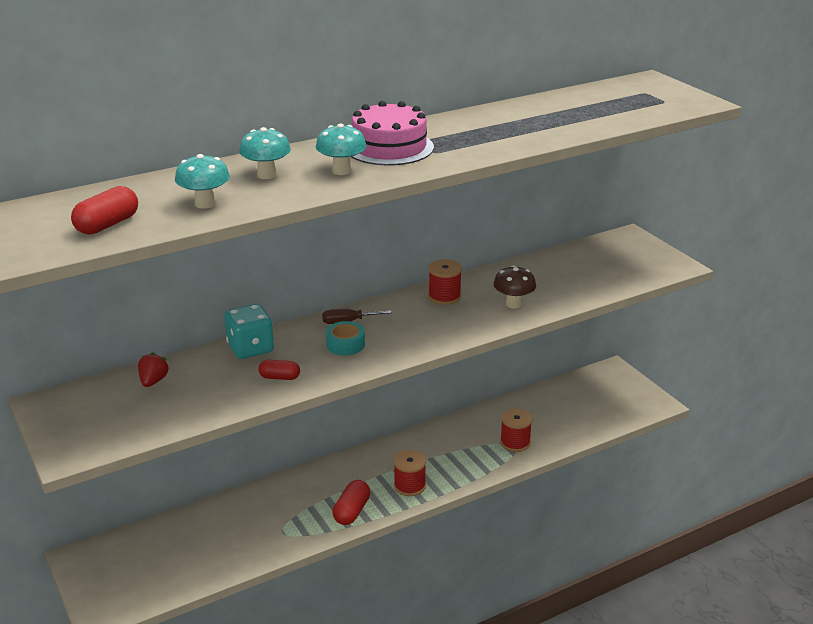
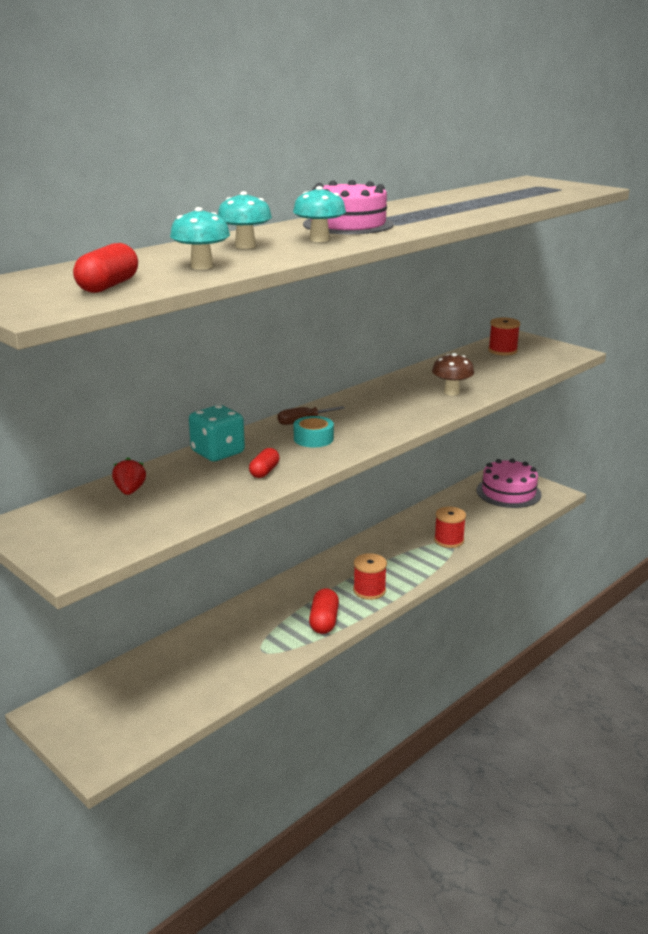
camera: 15 degrees left, 5 degrees down
(279, 377) = (264, 471): red capsule -> red capsule turned 60 degrees counterclockwise
(444, 296) = (383, 393): red spool -> red spool (502, 351)
(606, 395) = (508, 492): none -> pink cake

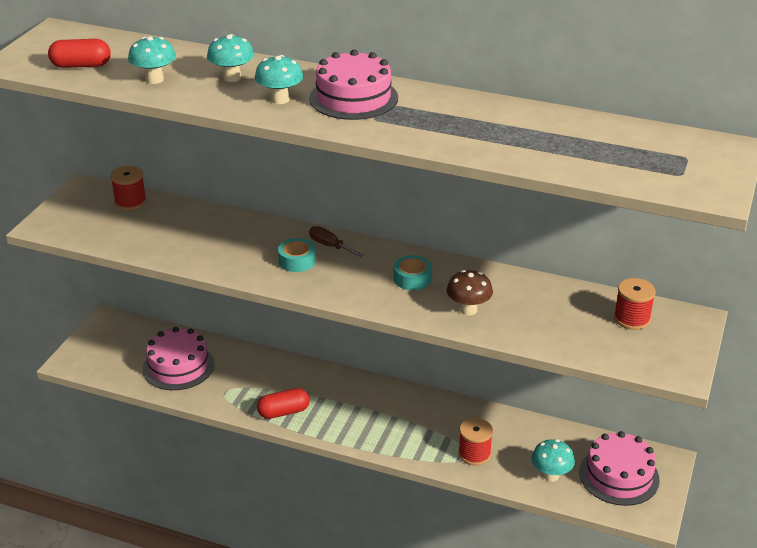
camera: 65 degrees right, 10 degrees up
(130, 491) = (153, 210): red strawberry -> none
(191, 673) = (178, 366): none -> pink cake
(218, 452) = (240, 225): turquoise dice -> none
(264, 471) = (218, 256): red capsule -> none
(369, 590) = (347, 425): red spool -> red spool (130, 202)
(389, 402) = (412, 279): none -> turquoise tape
(493, 516) = (551, 475): none -> turquoise mushroom

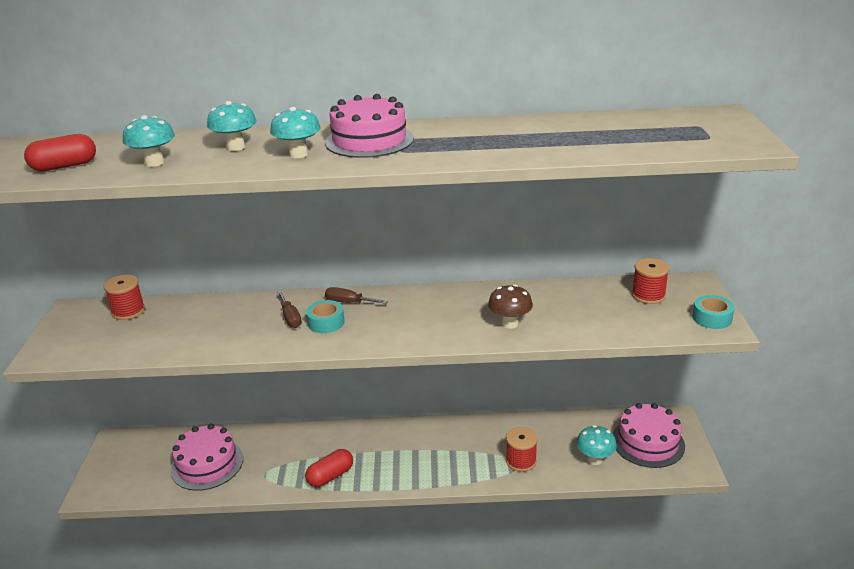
camera: 20 degrees left, 5 degrees down
(267, 247) = (290, 318): none -> brown screwdriver
(412, 279) = (442, 311): turquoise tape -> turquoise tape (712, 318)

